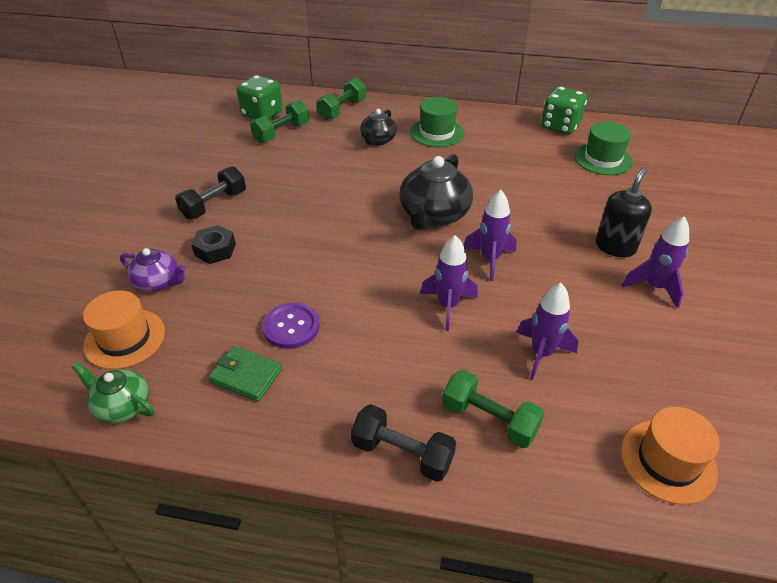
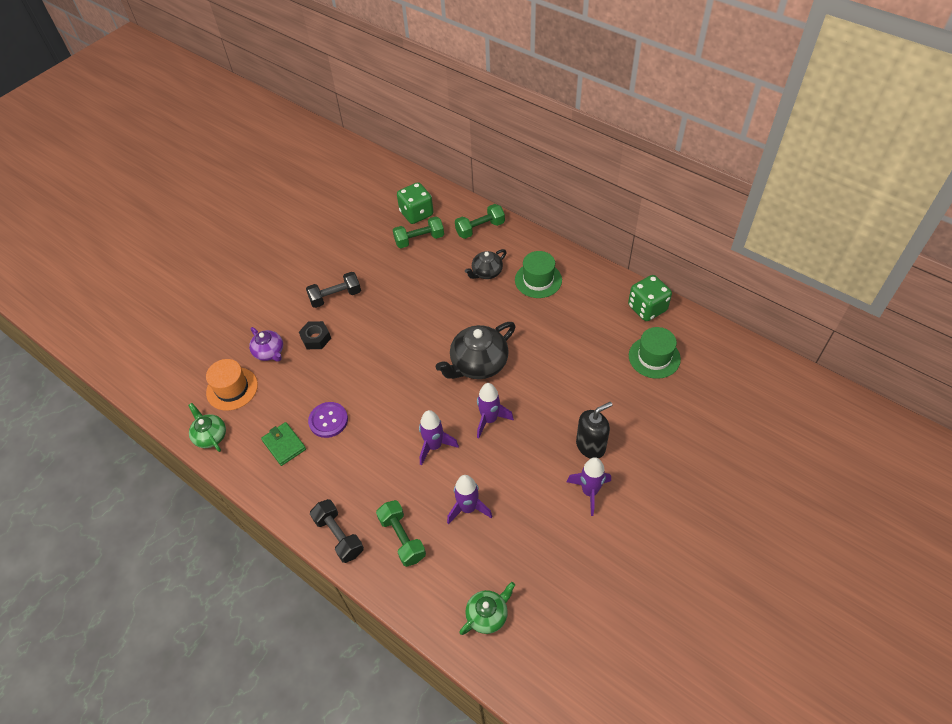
camera: 30 degrees right, 10 degrees up
(668, 461) = (487, 615): orange hat -> green teapot

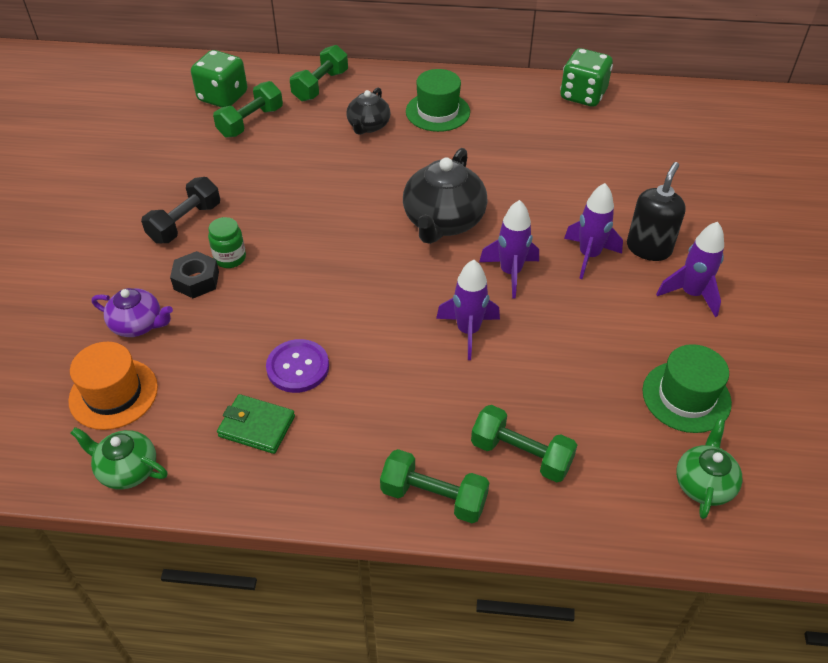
camera: 35 degrees left, 5 degrees down
(339, 536) = (433, 497): black dumbbell -> green dumbbell
(342, 332) = (230, 258): none -> green jar
(468, 508) = (572, 379): purple rocket -> purple rocket (589, 256)
(654, 357) = (633, 137): green hat -> green hat (686, 396)

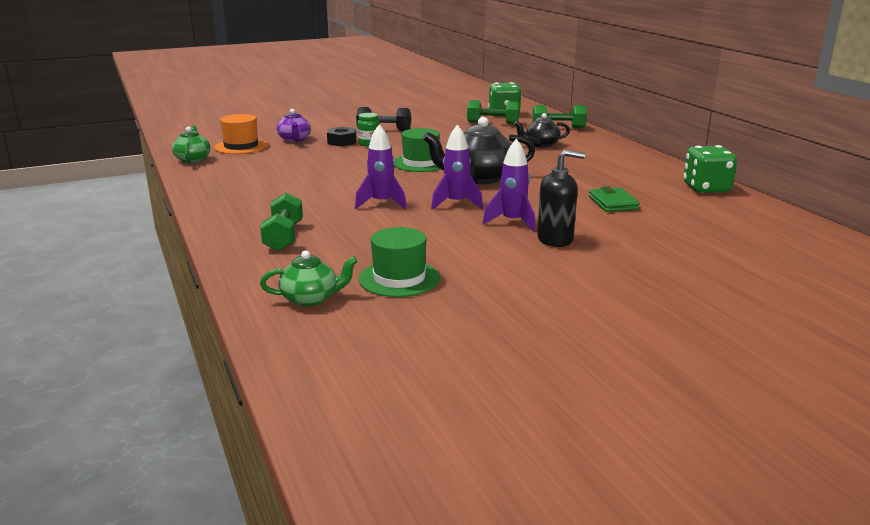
camera: 60 degrees right, 25 degrees down
(256, 426) = (245, 174): green wallet -> green wallet (613, 203)
(298, 367) = (300, 173): purple button -> none
(433, 497) = (226, 221): green dumbbell -> none
(437, 112) = (592, 156): green hat -> green hat (420, 163)
(691, 294) = (523, 262): purple rocket -> none

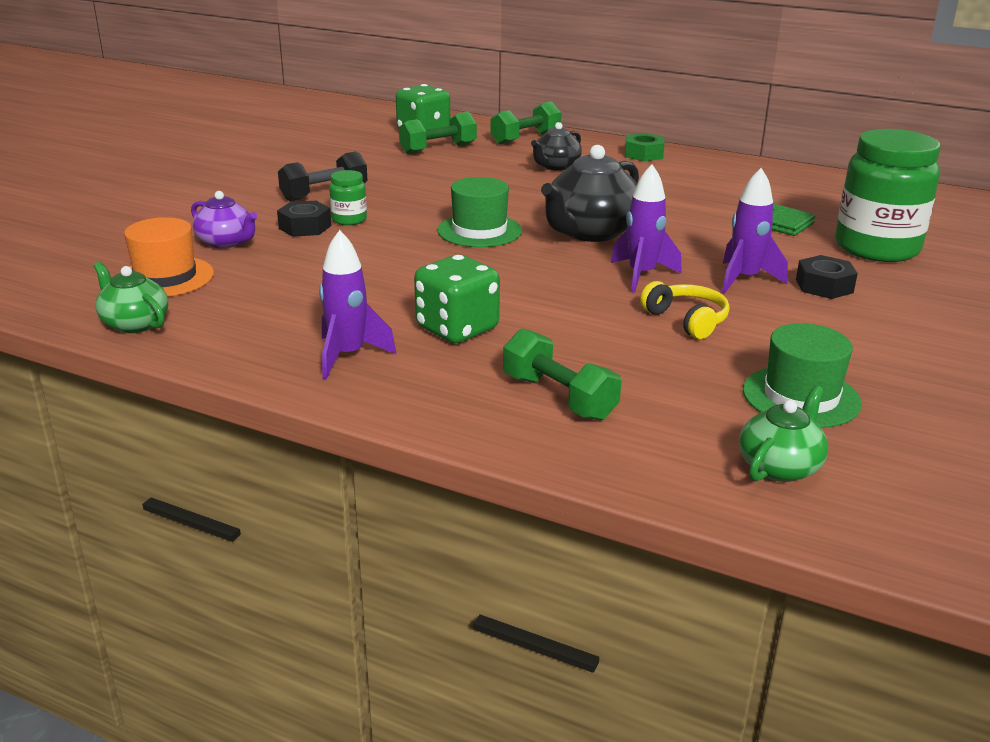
camera: 40 degrees left, 5 degrees up
(381, 203) = (562, 304): purple rocket -> purple rocket (348, 356)
(427, 229) = (686, 320): none -> yellow headphones
(555, 239) = (824, 286): black soap dispenser -> black nut
(615, 150) = (643, 154): none -> green nut
(650, 233) = (877, 248): none -> green jar
(706, 188) = (812, 179): green dice -> green dice (457, 329)

